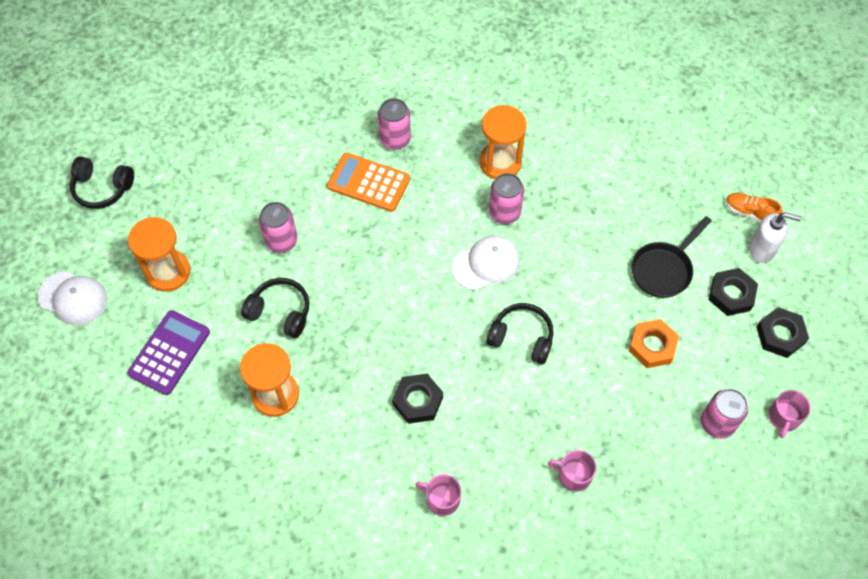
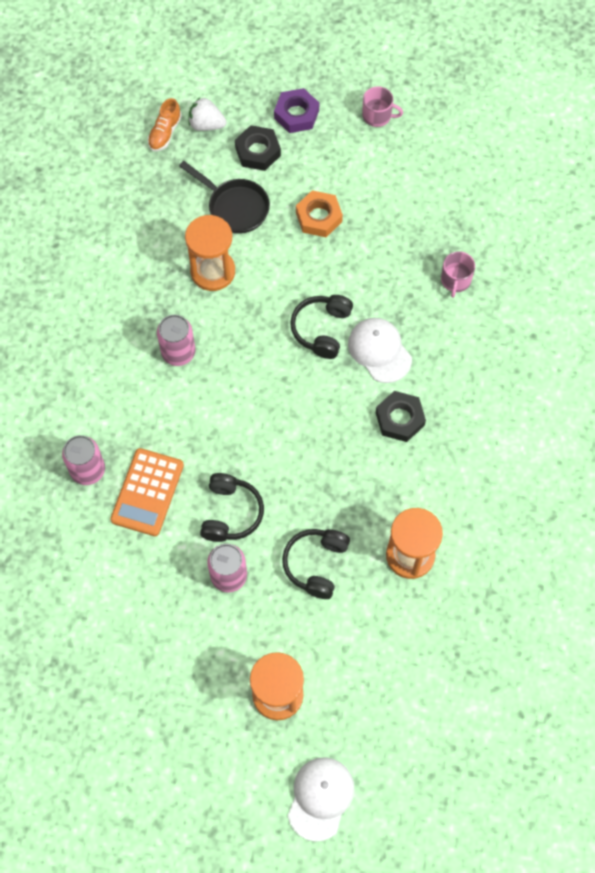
camera: 95 degrees left, 5 degrees up
(102, 188) = (170, 798): black headphones -> black headphones (230, 513)
(169, 353) = (375, 673): purple calculator -> none
(442, 499) = (495, 389): pink mug -> none
(486, 264) = (241, 366): white cap -> white cap (379, 351)
(500, 162) = (115, 360): orange hourglass -> orange hourglass (213, 271)
(717, 423) = (390, 166): pink can -> none
(762, 249) = (206, 124): white soap dispenser -> white strawberry
(780, 335) = (296, 114): black nut -> purple nut

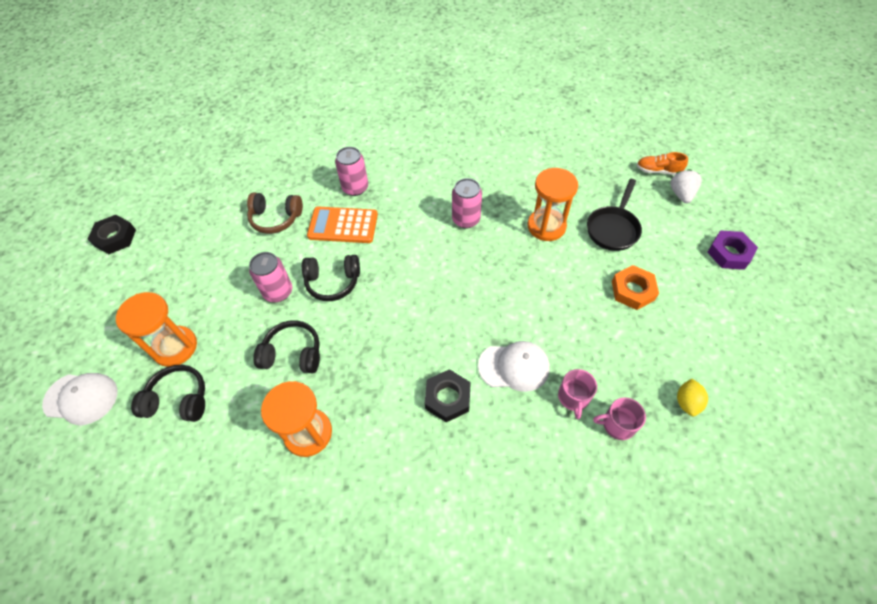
camera: 80 degrees right, 10 degrees down
(111, 573) = (276, 218): none -> brown headphones
(258, 151) = (675, 233): black nut -> black nut (115, 238)
(322, 329) = (520, 315): black headphones -> black headphones (178, 400)
(377, 115) = (768, 318): pink mug -> pink mug (573, 397)
(379, 351) = (514, 367): white cap -> white cap turned 45 degrees clockwise
(446, 217) = (687, 402): none -> yellow lemon

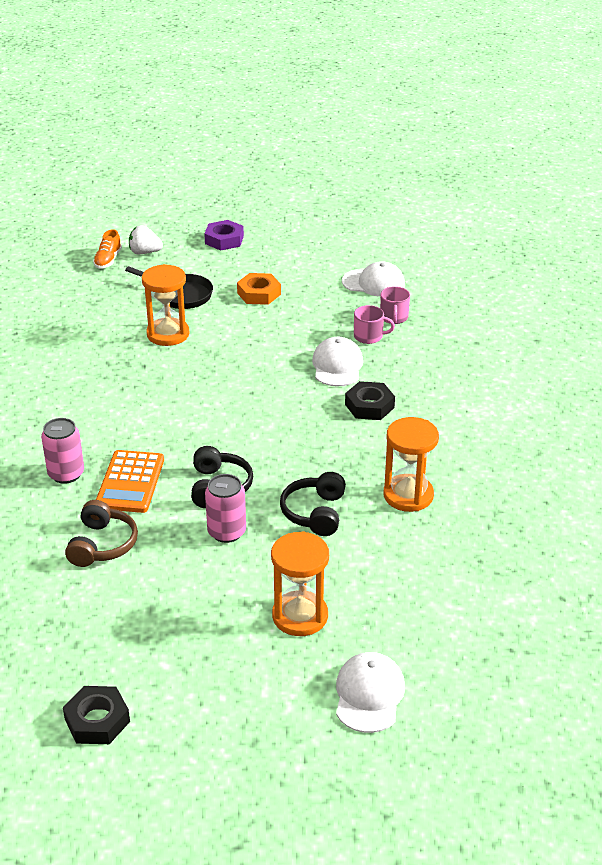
camera: 90 degrees left, 20 degrees down
(178, 400) = (371, 601): black headphones -> none
(466, 219) = (145, 387): pink can -> none
(687, 402) = (373, 283): yellow lemon -> white cap

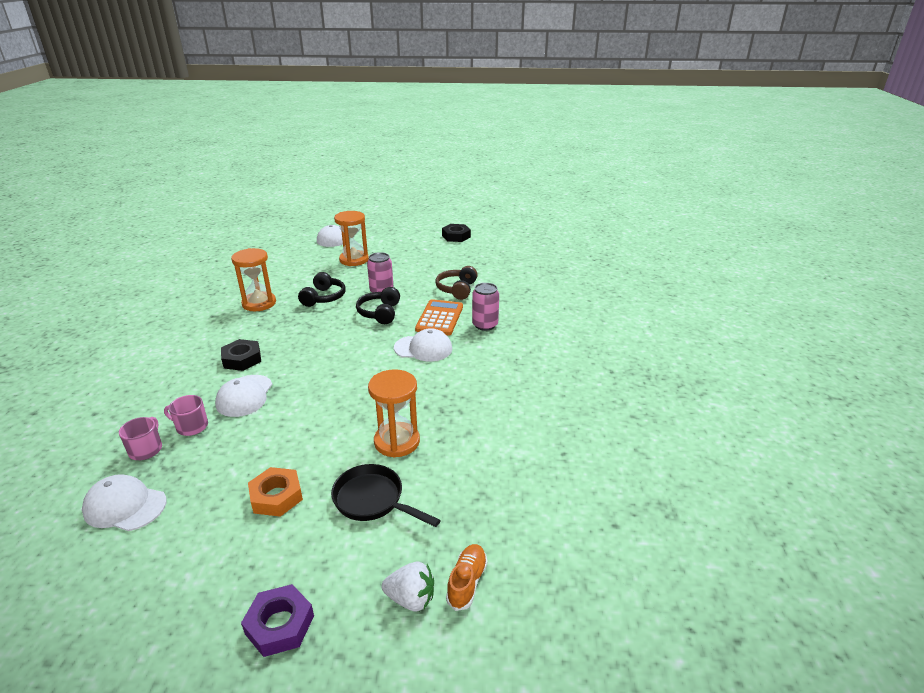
camera: 175 degrees left, 5 degrees down
(150, 432) = (423, 348): none -> white cap

